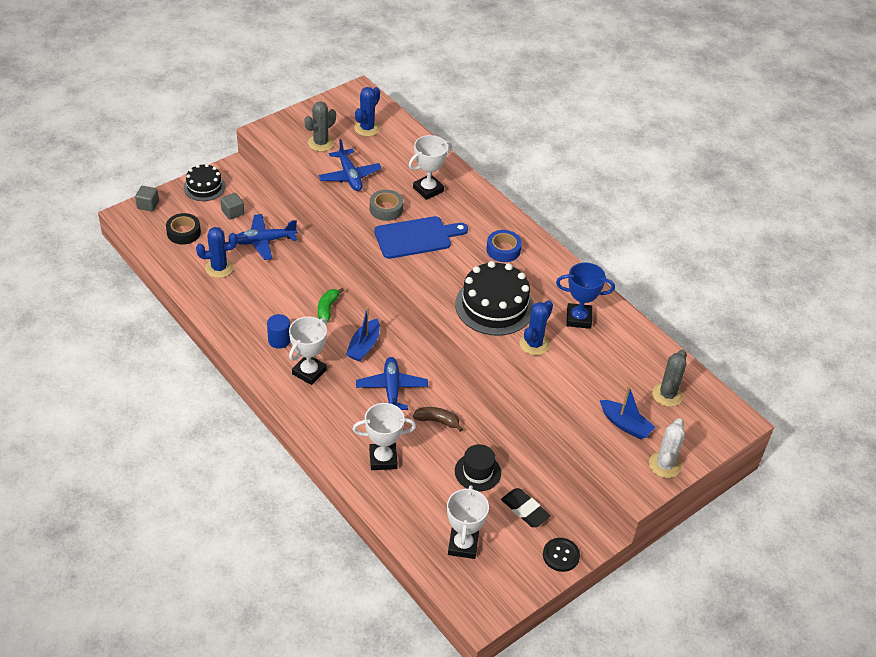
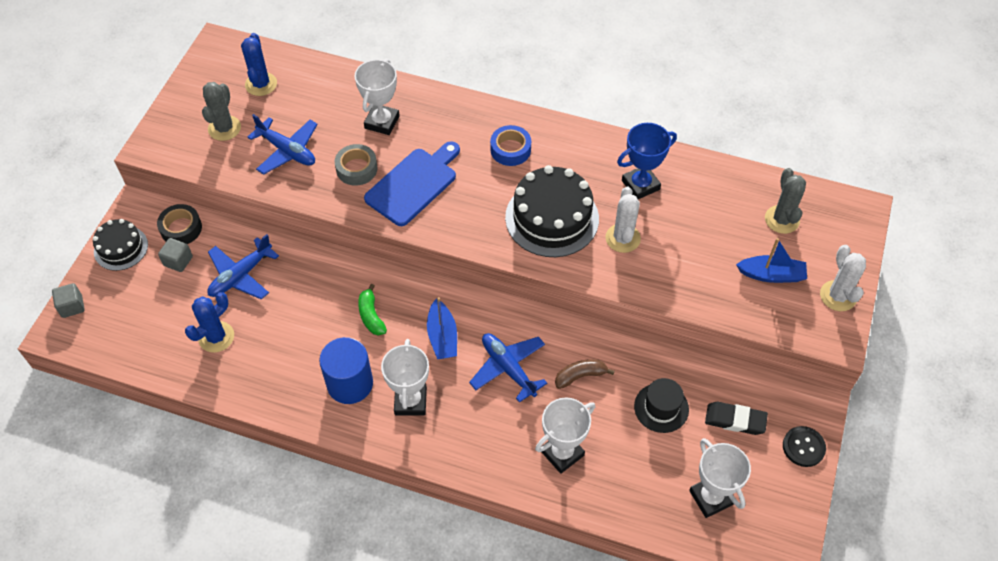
camera: 30 degrees left, 10 degrees up
(183, 232) = (141, 317): black tape -> black tape (181, 228)
(279, 340) = (350, 383): blue cylinder -> blue cylinder, size x1.65
(534, 344) = (622, 238): blue cactus -> white cactus

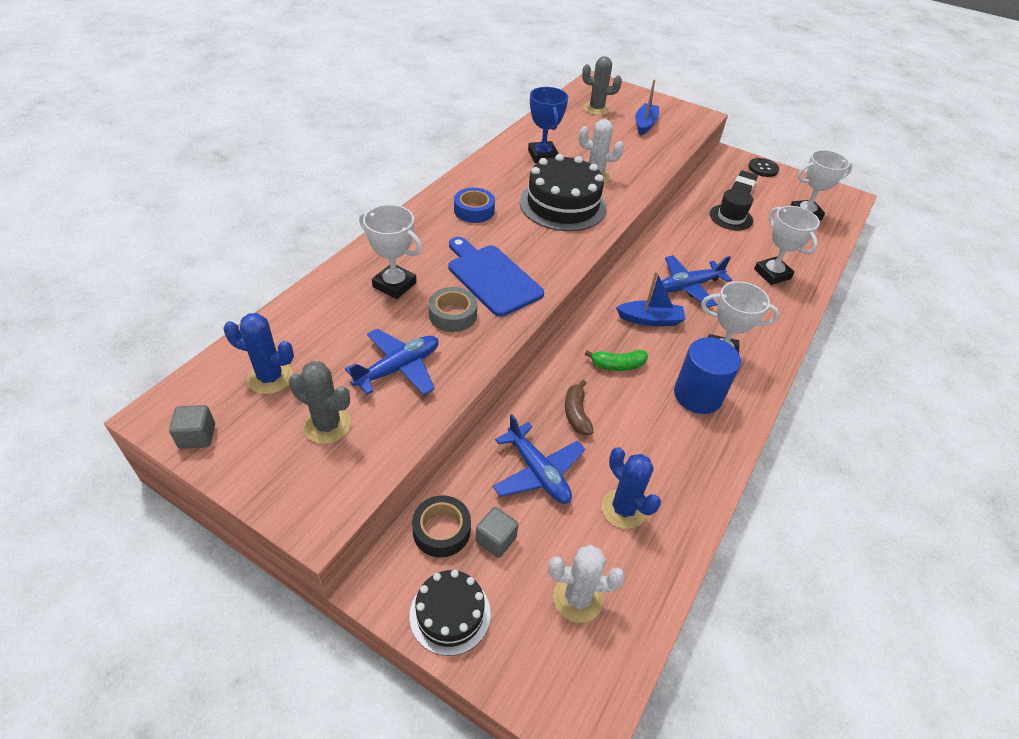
camera: 80 degrees left, 10 degrees down
(72, 306) = (540, 696): grey cube -> grey cube (197, 436)
(580, 376) = (700, 249): brown banana -> brown banana (576, 414)
(838, 296) = (667, 106): white cactus -> white cactus (577, 598)

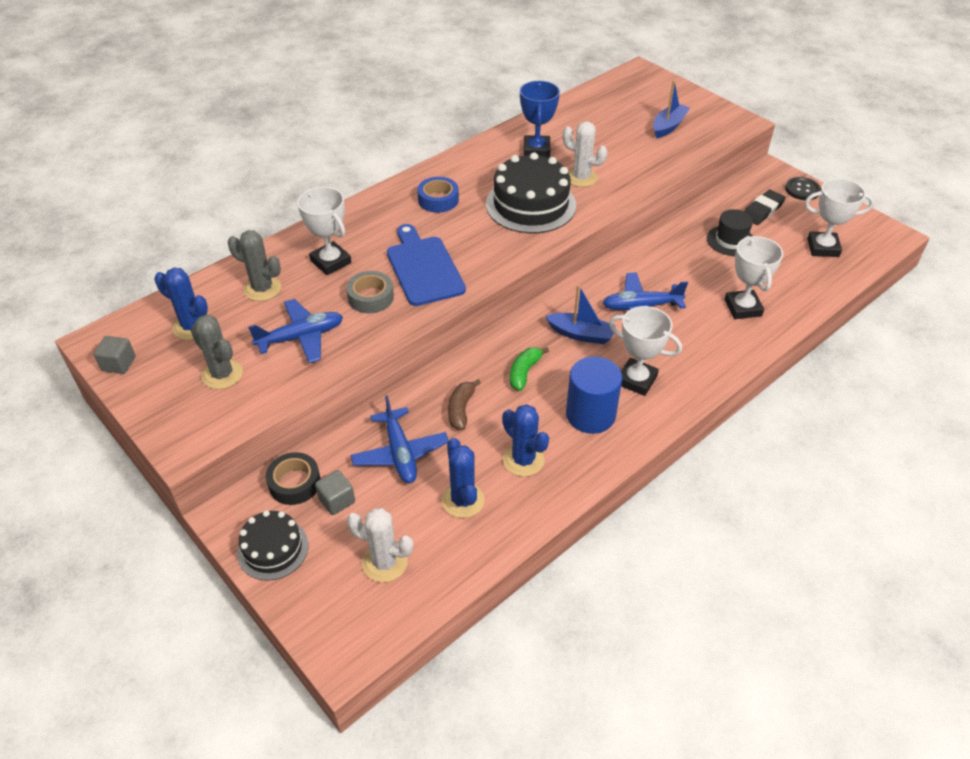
camera: 20 degrees right, 0 degrees up
(596, 109) = (623, 103): grey cactus -> grey cactus (262, 289)
(618, 365) = (524, 372): green banana -> green banana turned 105 degrees clockwise
(660, 453) = (523, 460): none -> blue cactus

